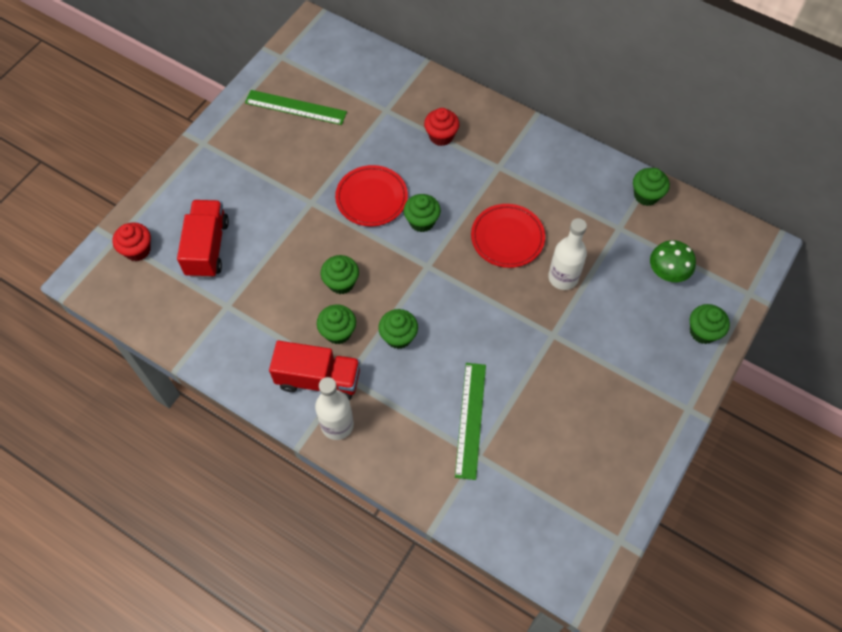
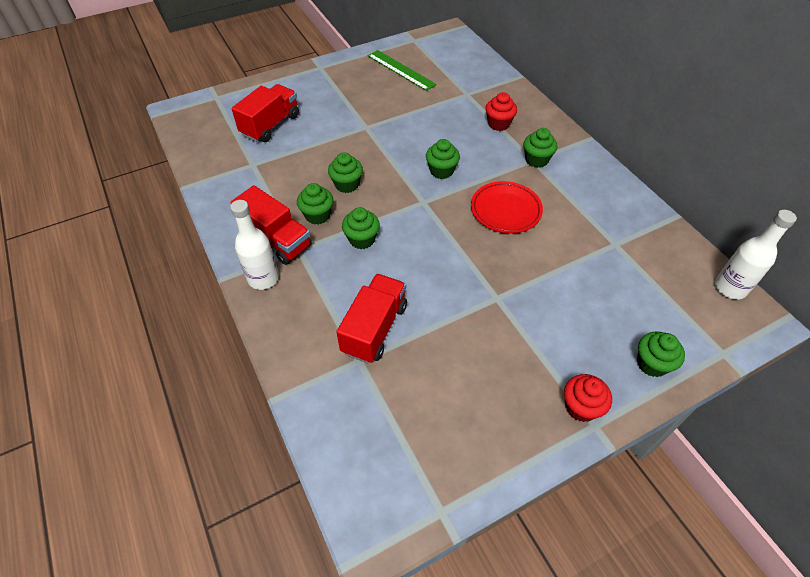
camera: 30 degrees right, 10 degrees down
(137, 250) = (224, 108): red cupcake -> red cupcake (581, 407)
(371, 198) = (413, 141): red plate -> none
(470, 419) = (374, 329): green ruler -> red truck
(563, 277) = (536, 259): white bottle -> white bottle (730, 288)
(646, 195) = (657, 230): green cupcake -> green cupcake (536, 160)
(667, 273) = (642, 298): green mushroom -> none

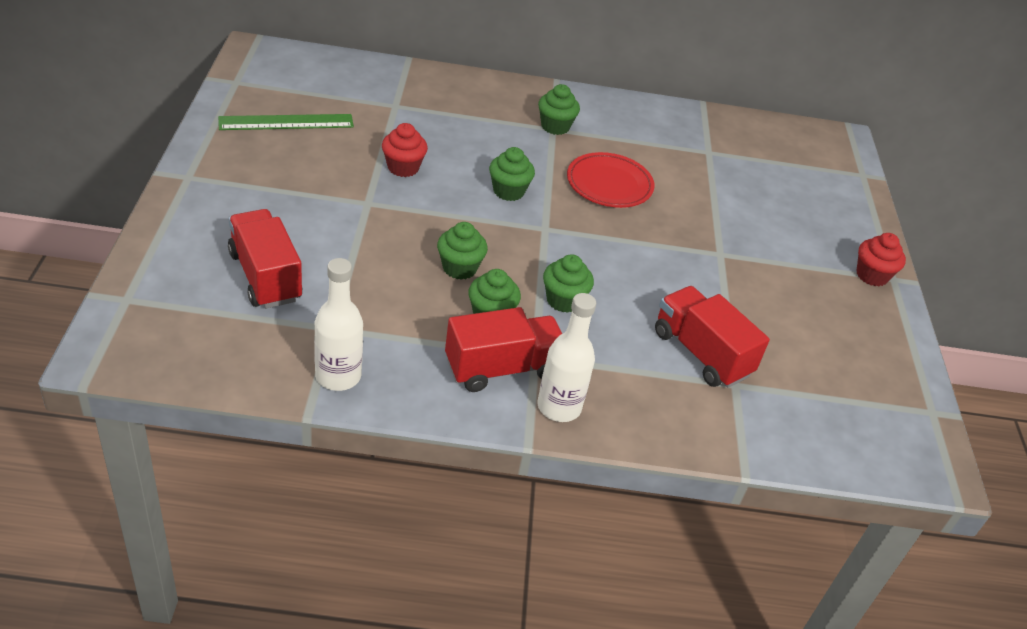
camera: 65 degrees left, 10 degrees down
(498, 124) = (473, 116): red cupcake -> red cupcake (403, 167)
(652, 364) = (851, 214): green cupcake -> none
(730, 288) = (802, 130): white bottle -> white bottle (338, 376)

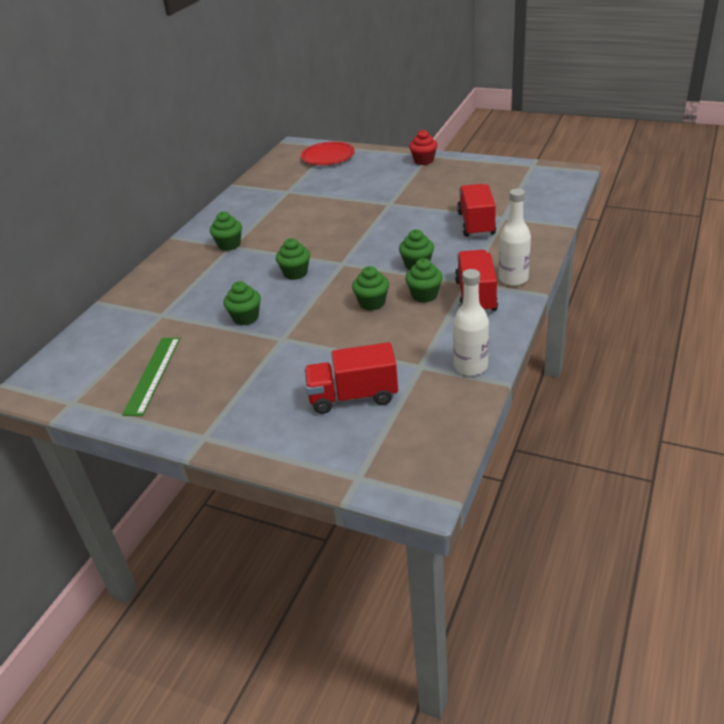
camera: 60 degrees left, 5 degrees down
(403, 167) = (246, 318): red cupcake -> green cupcake
(609, 184) = (305, 232): red plate -> red plate (328, 157)
(701, 353) = (476, 224): red truck -> red truck turned 105 degrees clockwise

